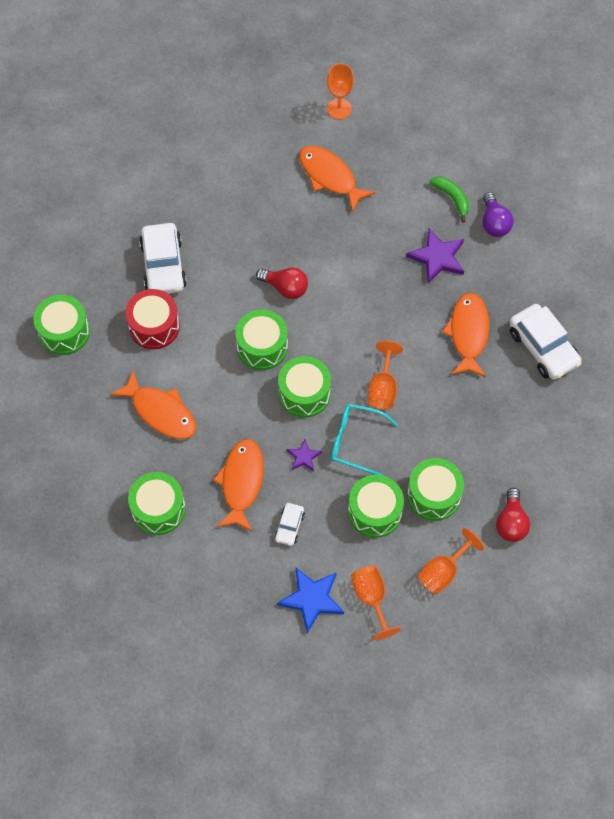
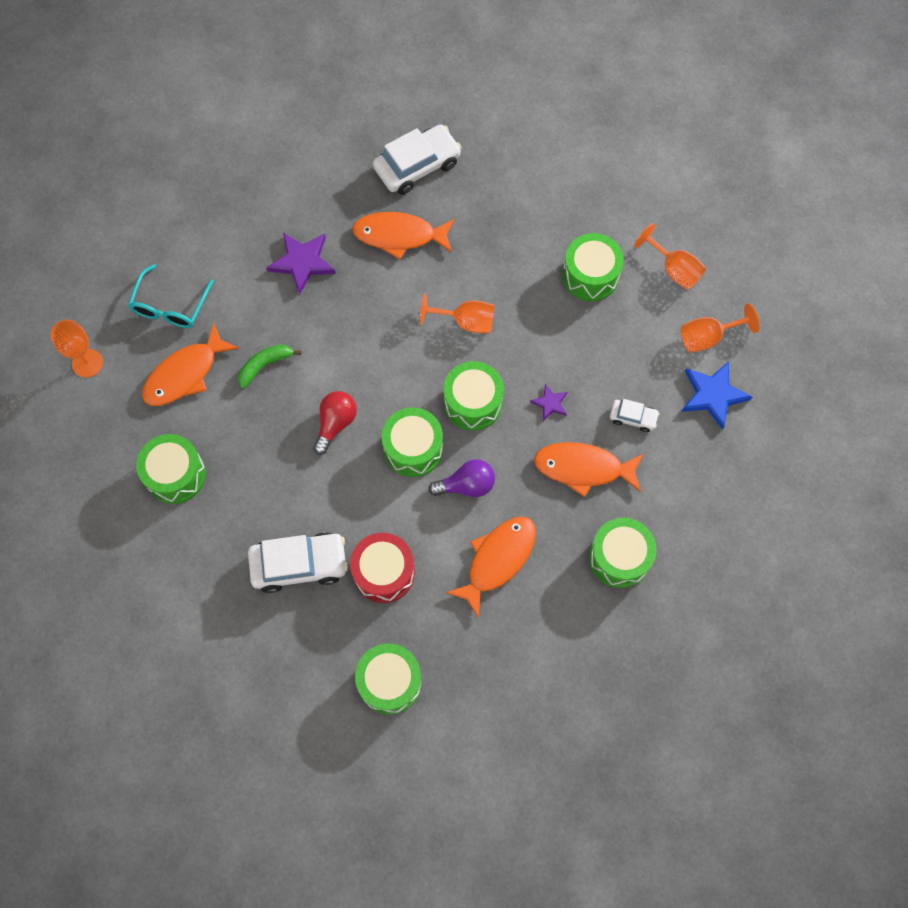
camera: 90 degrees left, 5 degrees up
(355, 441) = (530, 350): turquoise glasses -> turquoise glasses (170, 306)
(375, 512) = (611, 332): green drum -> green drum (175, 475)
(452, 198) = (225, 245): green banana -> green banana (265, 365)
(494, 223) = (260, 204): purple light bulb -> purple light bulb (466, 485)
(511, 522) = (617, 206): red light bulb -> none

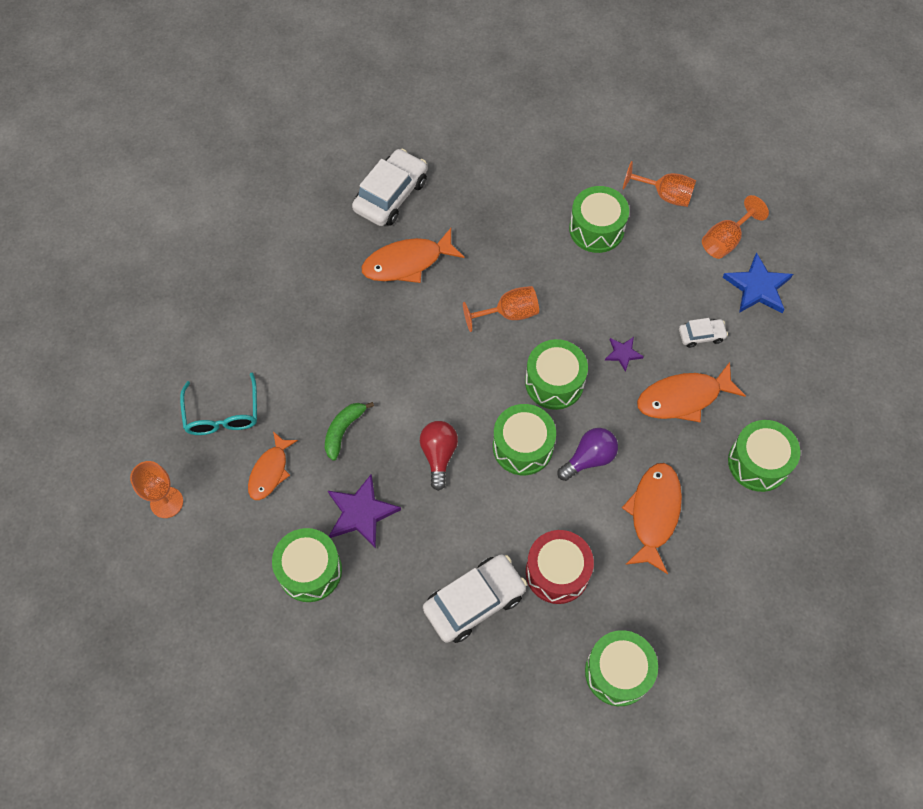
camera: 25 degrees left, 5 degrees down
(185, 374) = (270, 471): orange fish -> orange fish, size x0.66
(302, 262) = (329, 322): purple star -> purple star (361, 513)

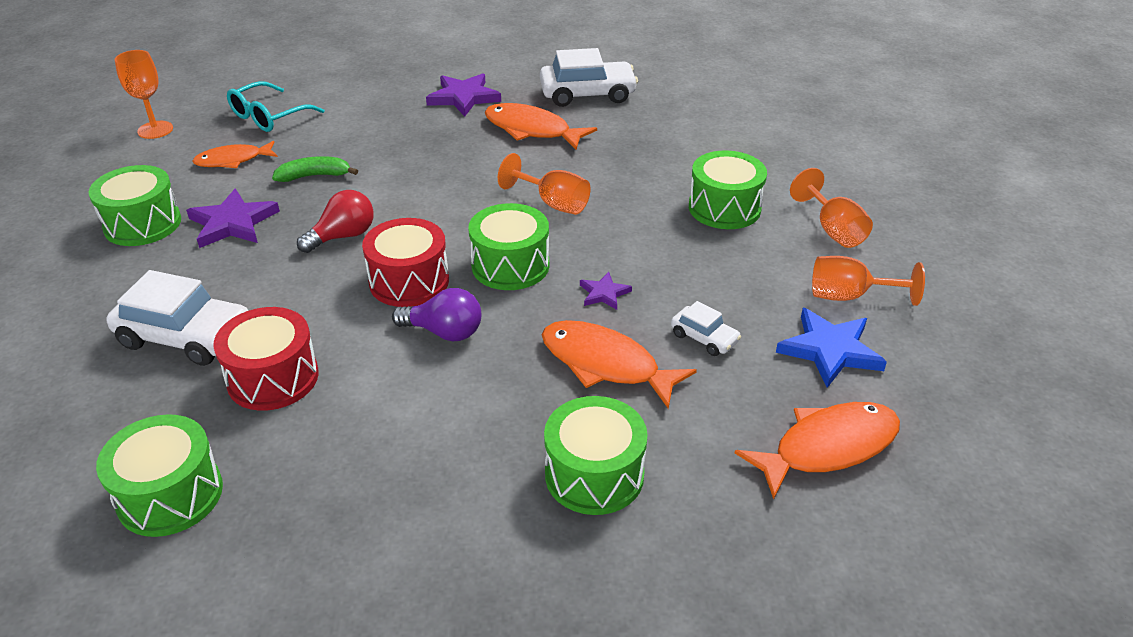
camera: 50 degrees right, 25 degrees down
(319, 272) = (464, 97): none -> purple star
(522, 447) = (409, 281): green drum -> red drum
(653, 513) = (423, 416): orange fish -> orange fish (827, 447)

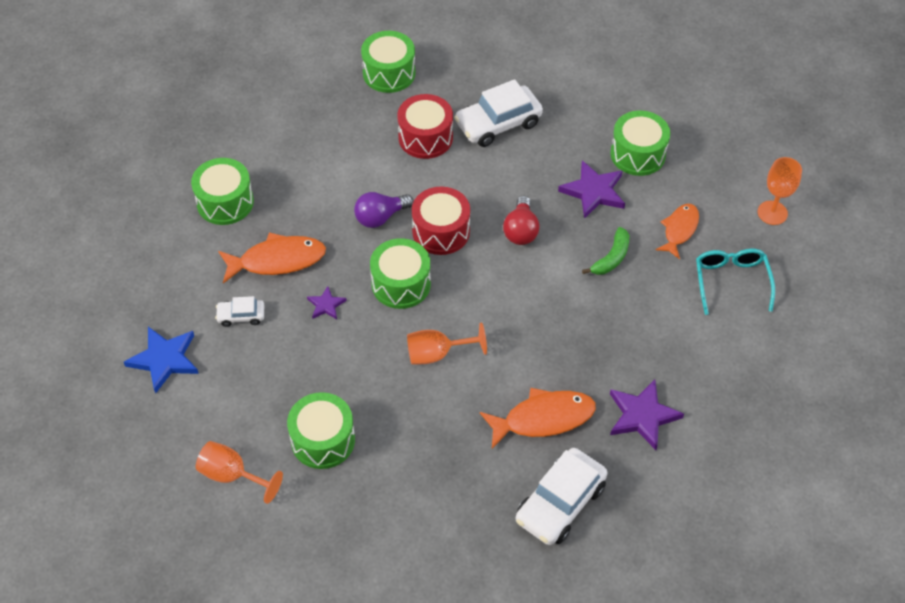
camera: 135 degrees right, 15 degrees up
(827, 447) = (126, 294): orange fish -> none
(849, 296) = (180, 414): orange goblet -> none

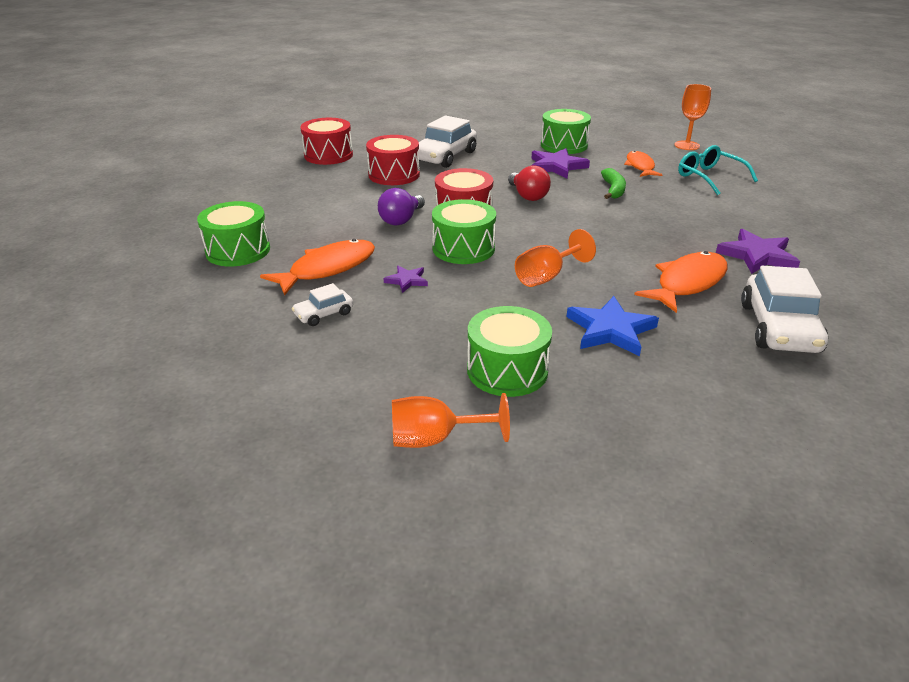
camera: 30 degrees left, 20 degrees down
(164, 359) = (260, 374): blue star -> blue star (610, 330)
(389, 73) = (328, 155): green drum -> red drum

